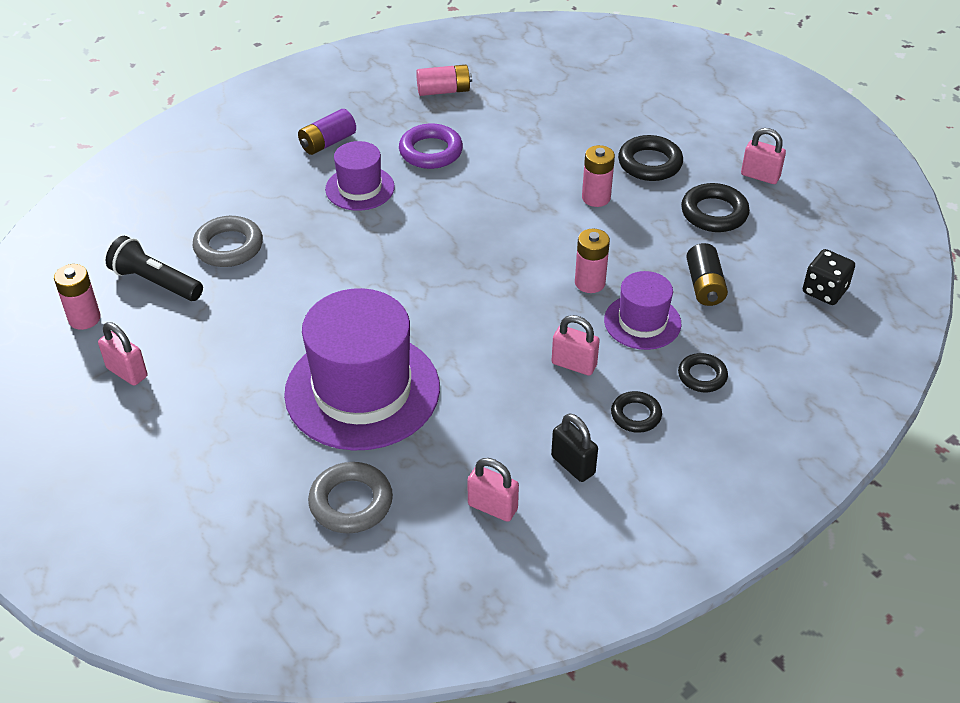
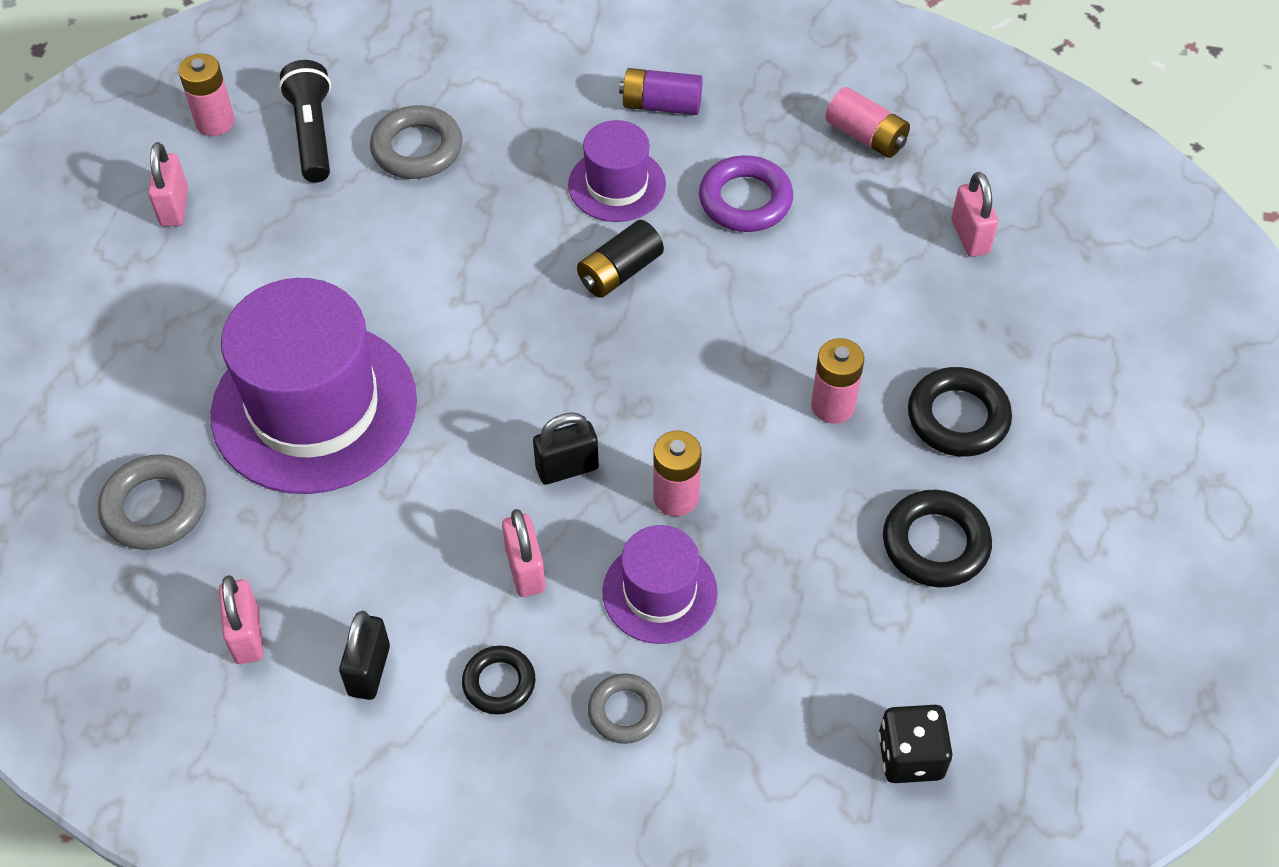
camera: 50 degrees right, 10 degrees up
(525, 312) = (567, 468): none -> black padlock
(702, 376) = (624, 711): black ring -> grey ring
(704, 286) = (787, 617): black battery -> black battery (620, 272)
(760, 176) = (1065, 549): pink padlock -> pink padlock (970, 236)

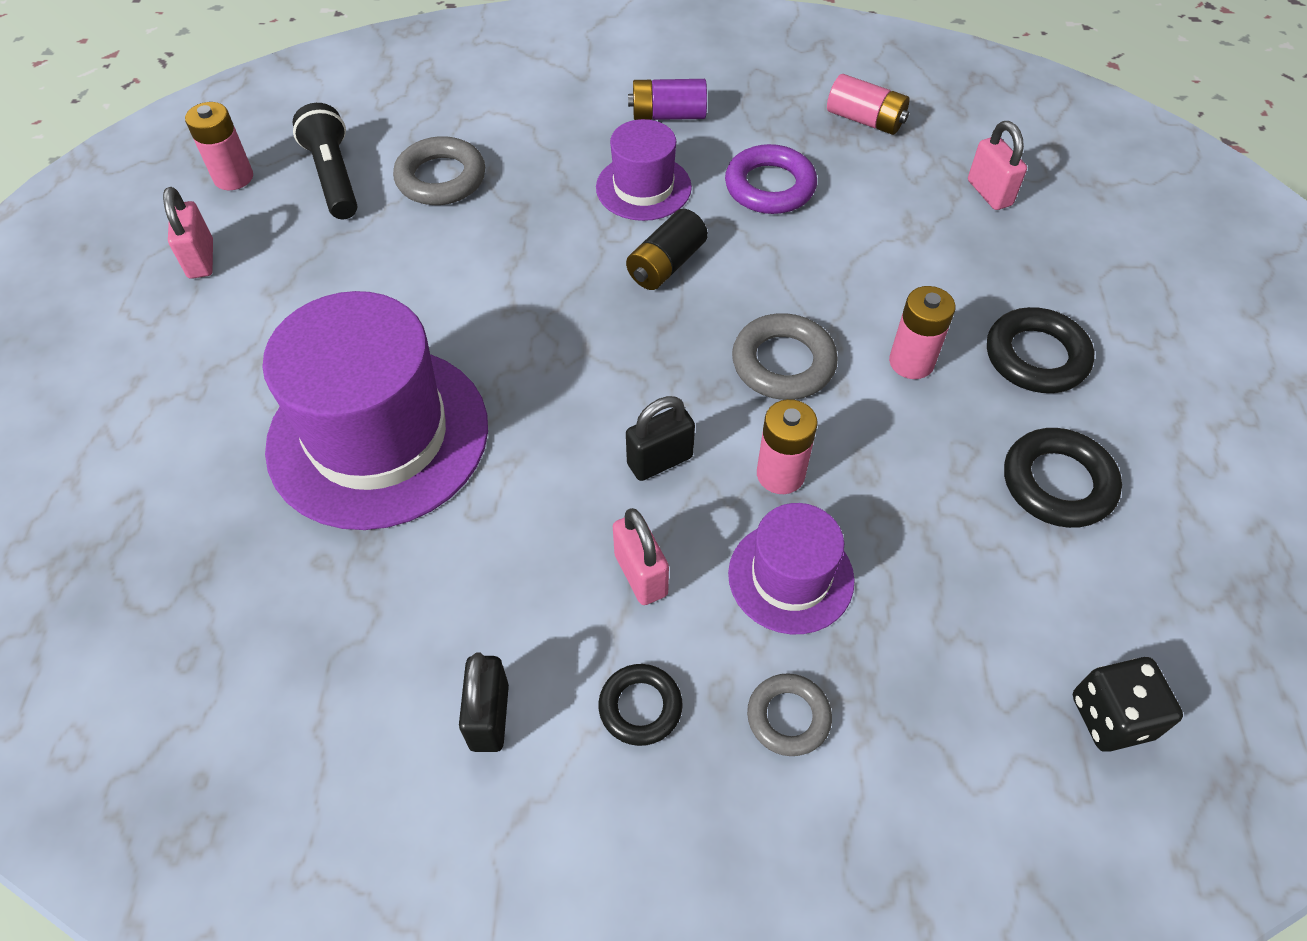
camera: 10 degrees left, 0 degrees up
(155, 507) = (215, 567): grey ring -> grey ring (783, 363)
(247, 635) = (341, 698): pink padlock -> none

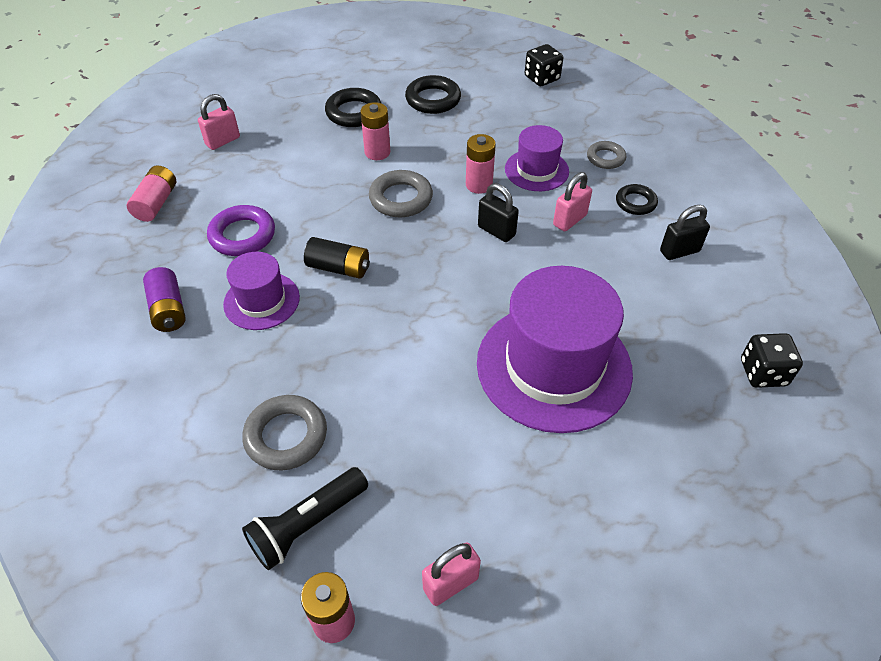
camera: 110 degrees left, 5 degrees down
(200, 697) = (763, 373): none -> black dice

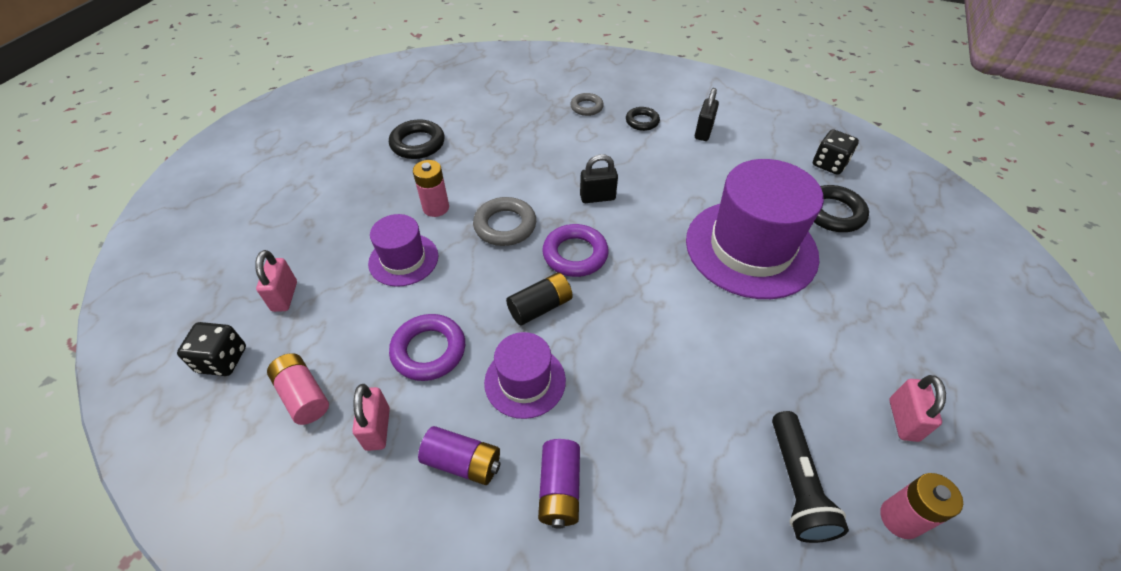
camera: 50 degrees left, 0 degrees up
(187, 373) = (559, 489): none -> purple battery
(286, 436) = (694, 449): grey ring -> none
(354, 112) = (370, 193): black ring -> black ring (833, 213)
(414, 255) = (575, 254): none -> purple ring
(479, 185) = (540, 177): pink battery -> none
(536, 170) = (560, 142): purple hat -> purple hat (403, 259)
(542, 78) = (471, 83): black dice -> black dice (222, 360)
(569, 220) = (626, 158): pink padlock -> pink padlock (377, 428)

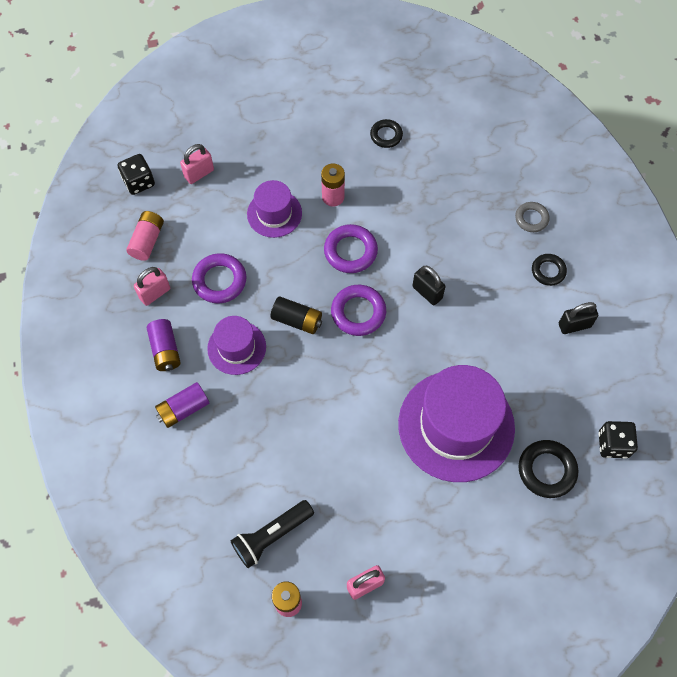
camera: 55 degrees right, 15 degrees up
(418, 144) = (386, 135): black ring -> black ring, size x0.64
(505, 226) = (350, 251): grey ring -> purple ring

